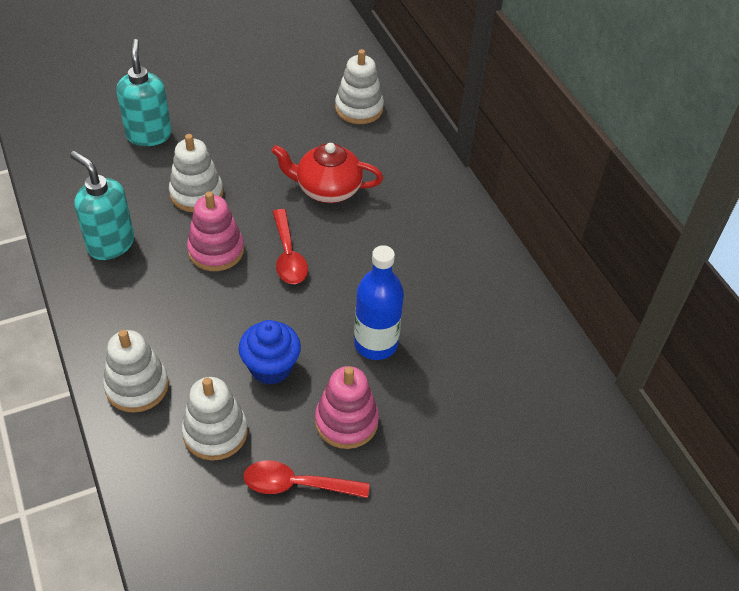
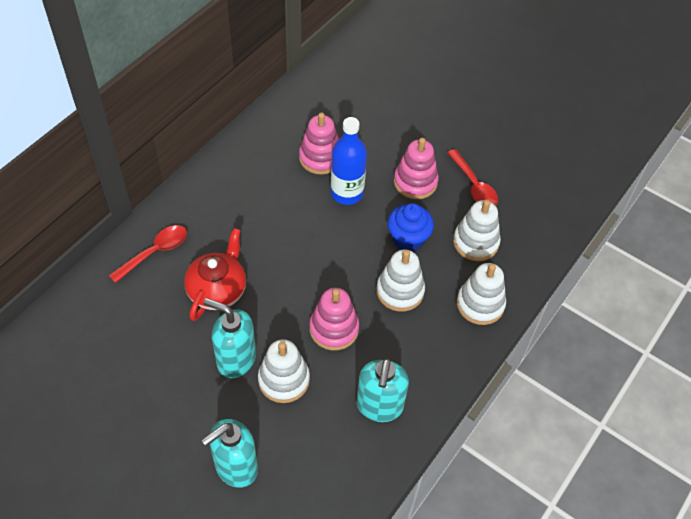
camera: 120 degrees left, 5 degrees up
(244, 172) = (236, 359): none -> turquoise soap dispenser
(288, 255) = (306, 280): red spoon -> red spoon (155, 252)
(327, 189) = (218, 290): red teapot -> red teapot turned 135 degrees counterclockwise
(359, 108) = (98, 317): white stacking toy -> white stacking toy (400, 291)
(445, 345) = (320, 158): none -> pink stacking toy

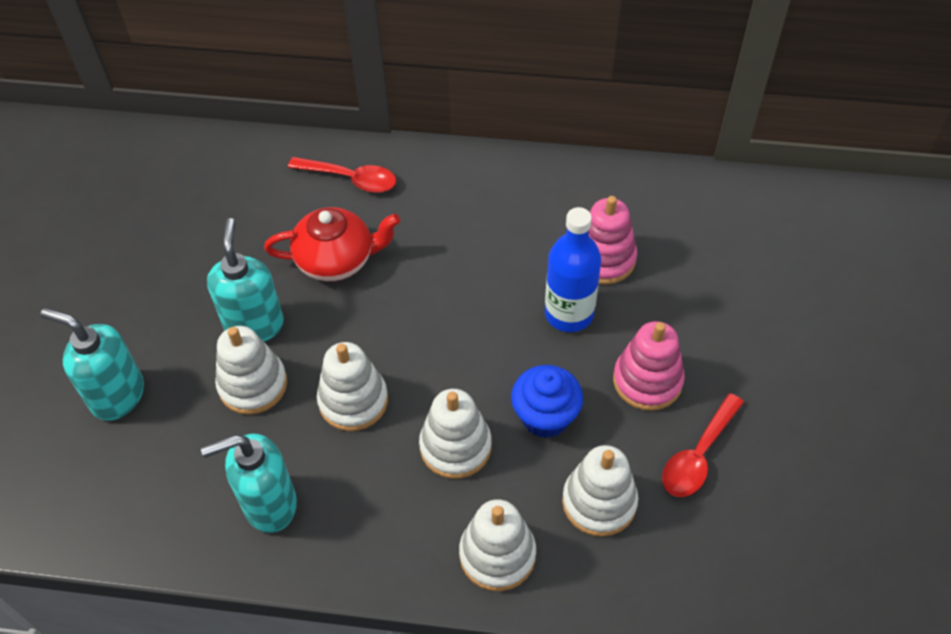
camera: 65 degrees right, 0 degrees up
(334, 329) = (353, 401): pink stacking toy -> white stacking toy

